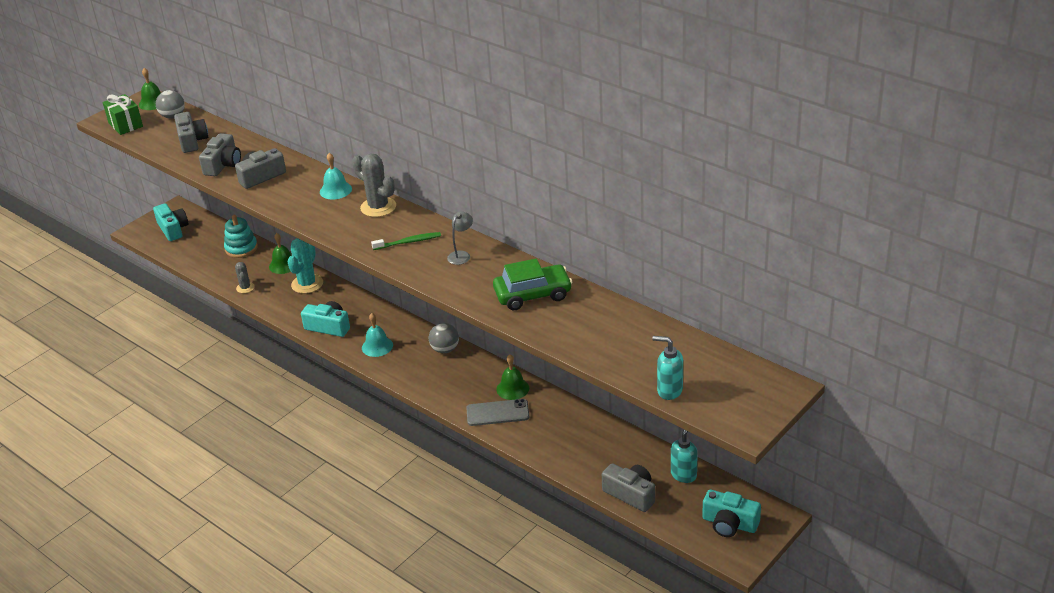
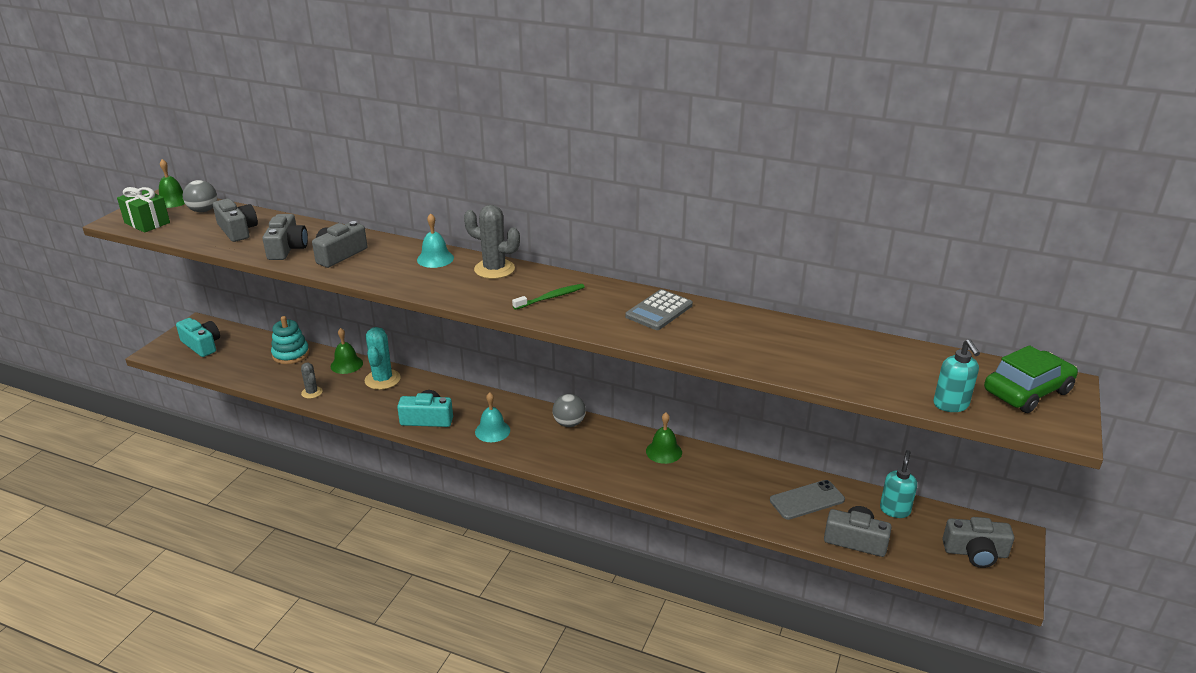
camera: 20 degrees left, 5 degrees down
(461, 255) = (619, 303): grey lamp -> none
(490, 267) = (659, 311): none -> grey calculator
(497, 413) = (662, 479): grey phone -> grey phone (807, 500)
(533, 294) = (726, 331): green car -> green car (1027, 391)
(669, 390) = (951, 405): turquoise soap dispenser -> turquoise soap dispenser turned 105 degrees counterclockwise
(729, 523) = (975, 552): turquoise camera -> grey camera

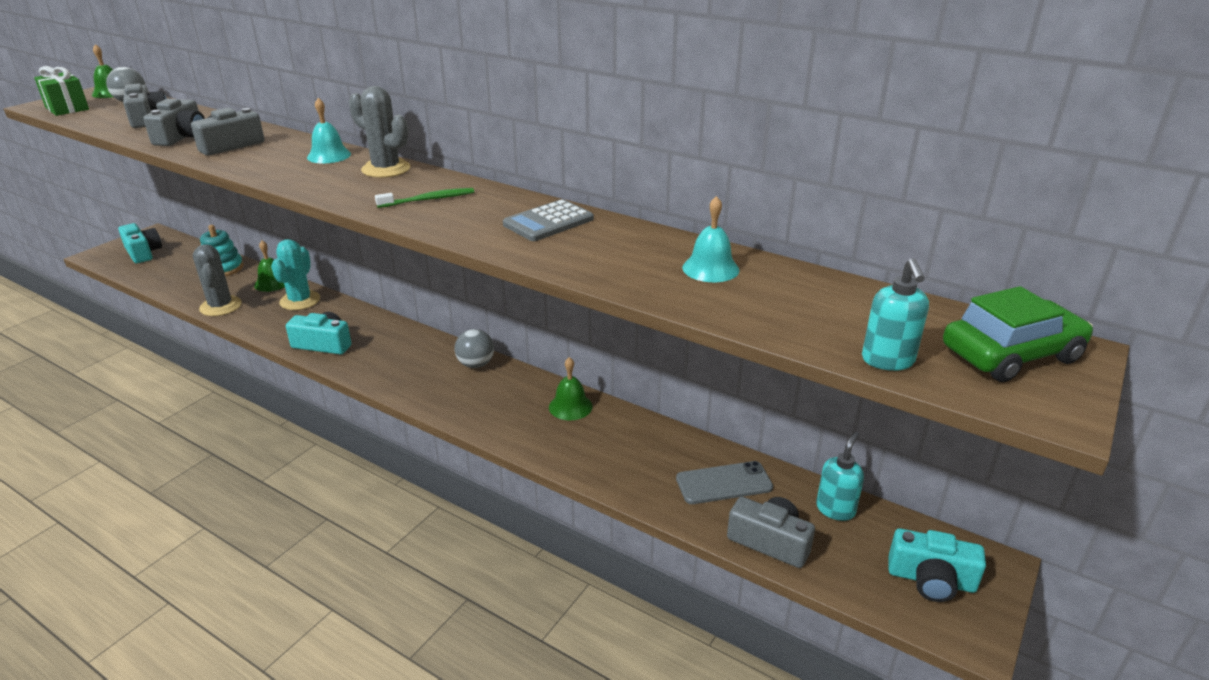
camera: 10 degrees right, 0 degrees up
(312, 392) = (221, 306): grey cactus -> grey cactus, size x1.75
(492, 431) = (387, 364): turquoise bell -> turquoise bell (710, 268)
(975, 552) = (931, 579): grey camera -> turquoise camera

